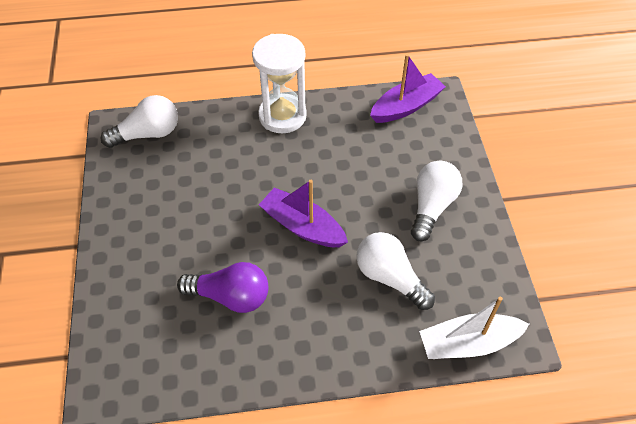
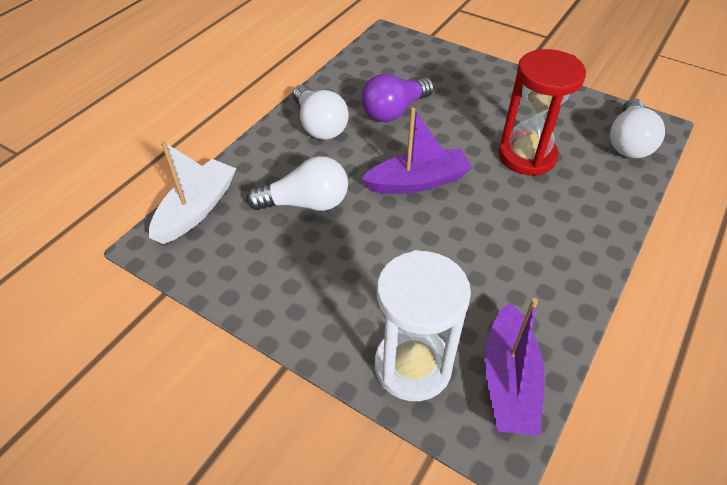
camera: 130 degrees right, 5 degrees down
(214, 180) = (527, 156): none -> red hourglass
(282, 116) = (583, 248): white hourglass -> white hourglass (412, 366)
(431, 207) = (341, 287): white light bulb -> white light bulb (319, 125)

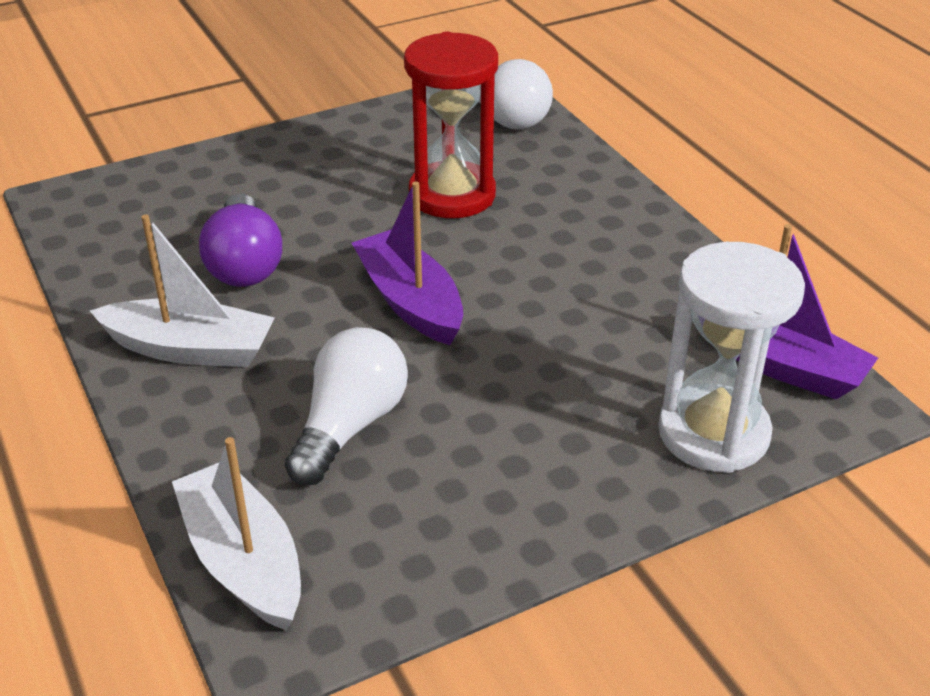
camera: 60 degrees left, 10 degrees down
(319, 125) = (190, 349): white light bulb -> white boat
(418, 181) = (410, 301): purple boat -> purple boat turned 45 degrees counterclockwise

